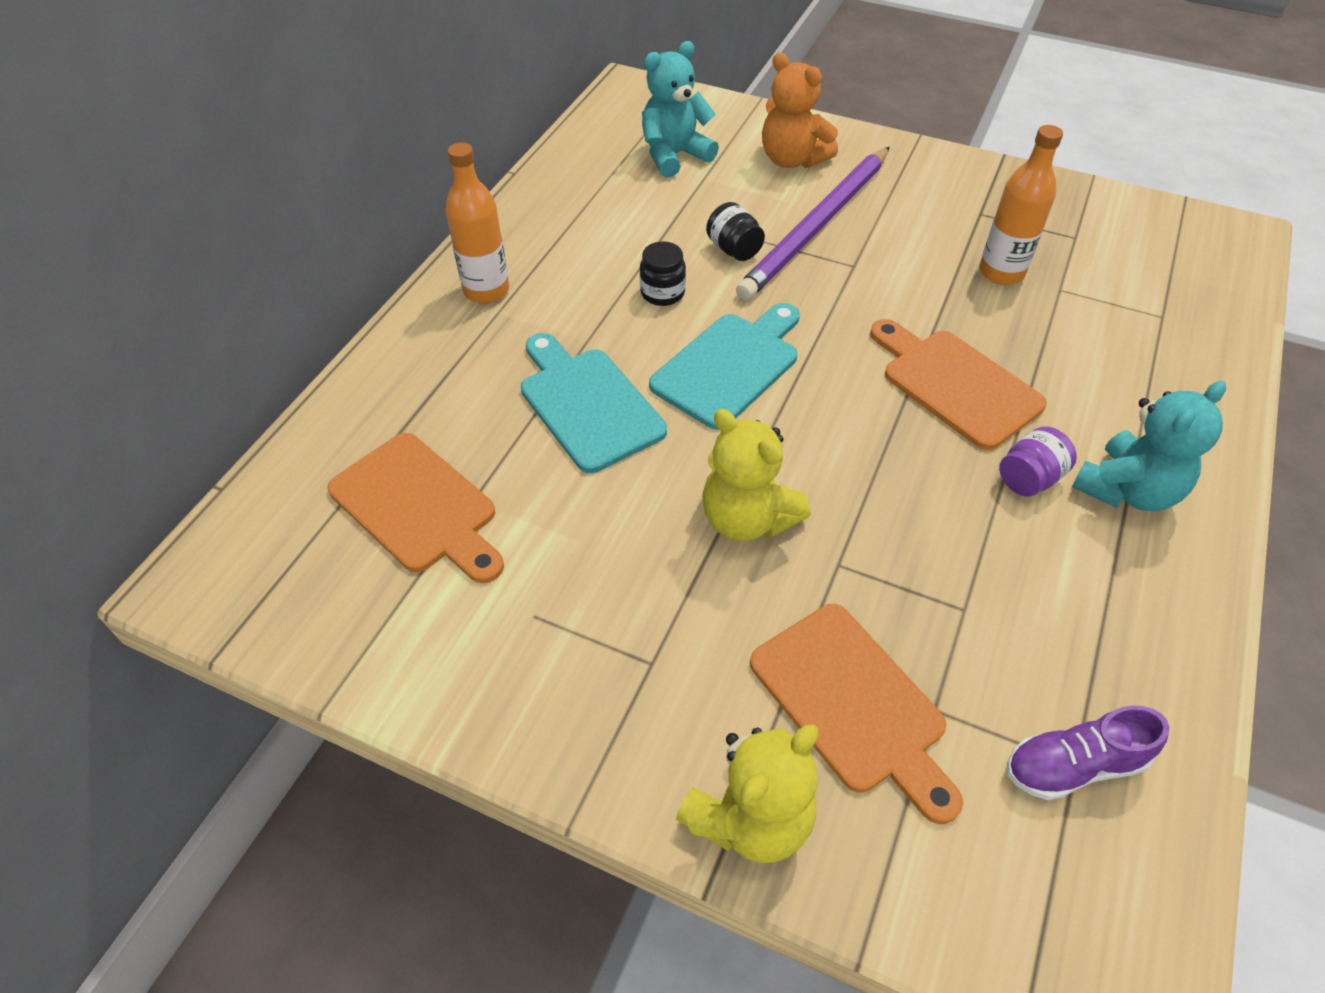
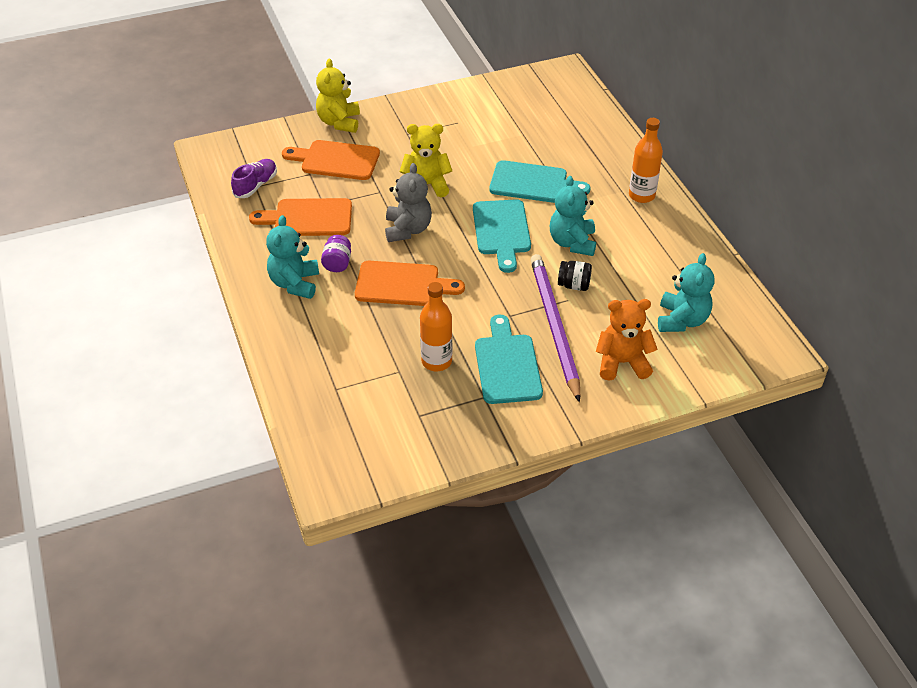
camera: 135 degrees right, 5 degrees down
(418, 507) = (536, 122): orange cutting board -> orange cutting board (308, 218)
(662, 293) = (572, 243): black jar -> turquoise teddy bear
(862, 460) = (408, 229): none -> grey teddy bear
(919, 224) = (507, 365): none -> turquoise cutting board

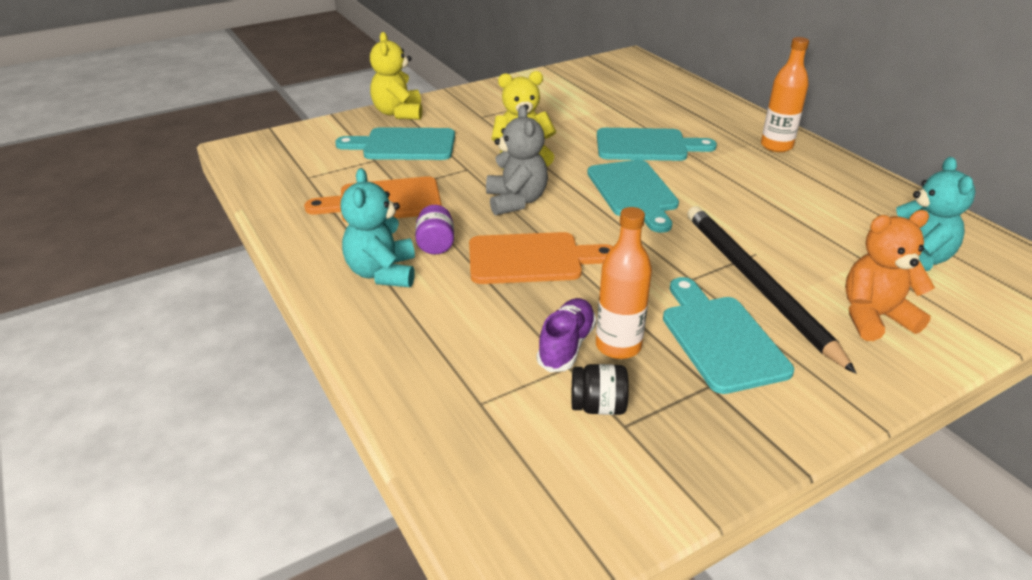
camera: 10 degrees left, 10 degrees down
(256, 185) = (308, 176): purple shoe -> purple shoe (566, 346)
(336, 160) = (404, 145): orange cutting board -> turquoise cutting board
(554, 326) = (757, 284): purple pencil -> black pencil
(572, 243) = (725, 195): turquoise teddy bear -> none
(574, 285) = (754, 237): black jar -> black jar (598, 406)

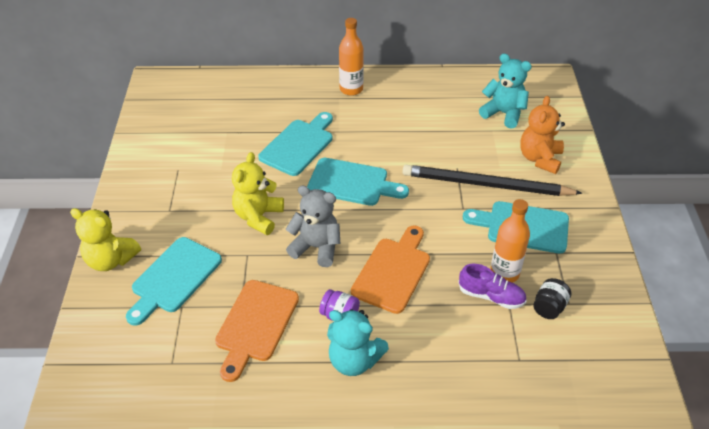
camera: 60 degrees left, 10 degrees up
(566, 346) = (491, 296): purple shoe -> purple shoe turned 150 degrees clockwise

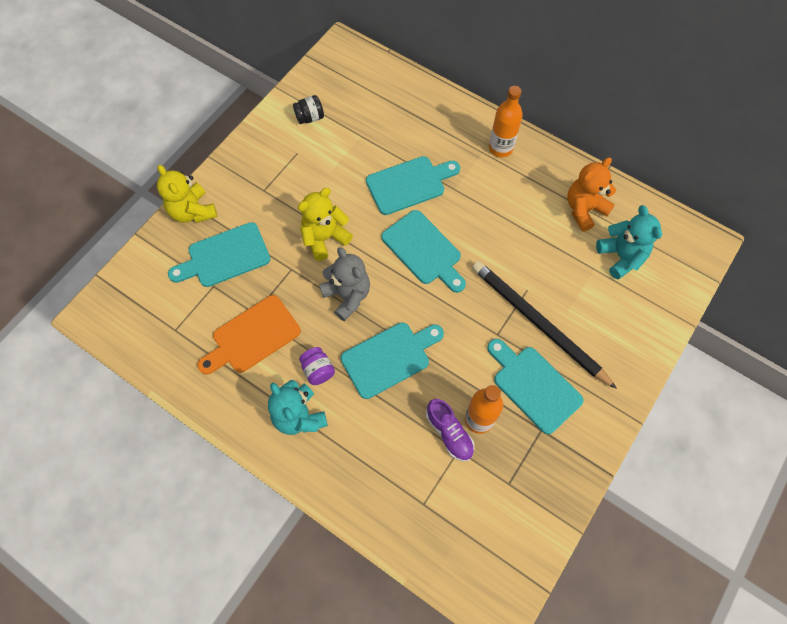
camera: 35 degrees right, 20 degrees up
(393, 272) = (389, 358): orange cutting board -> turquoise cutting board
(539, 158) = (612, 326): orange teddy bear -> orange teddy bear (584, 209)
(549, 307) = (488, 476): black jar -> black jar (310, 117)

